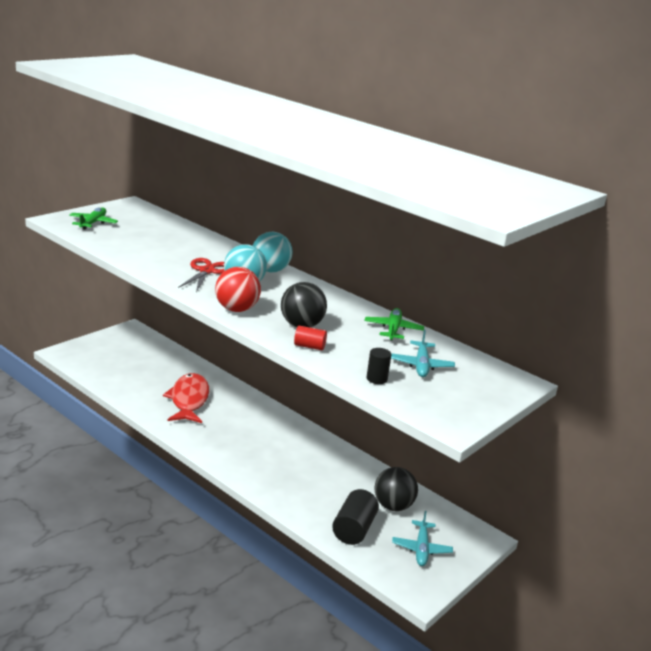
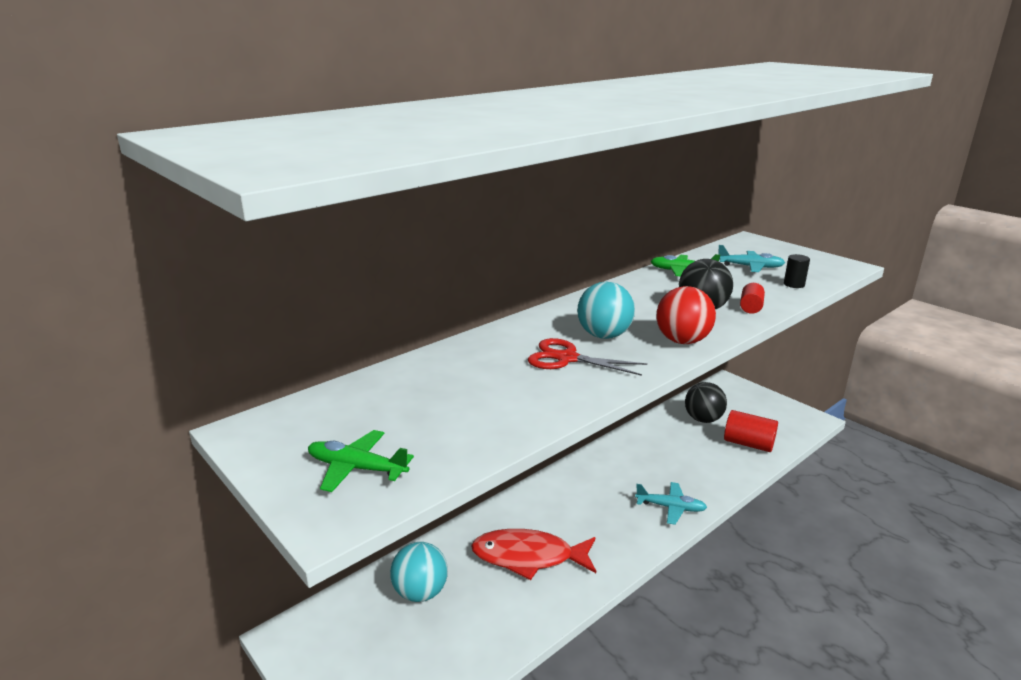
camera: 80 degrees left, 0 degrees up
(270, 270) = (549, 319): turquoise ball -> turquoise ball (420, 592)
(354, 529) = (748, 444): black cylinder -> red cylinder
(421, 549) = (757, 412): turquoise plane -> turquoise plane (671, 507)

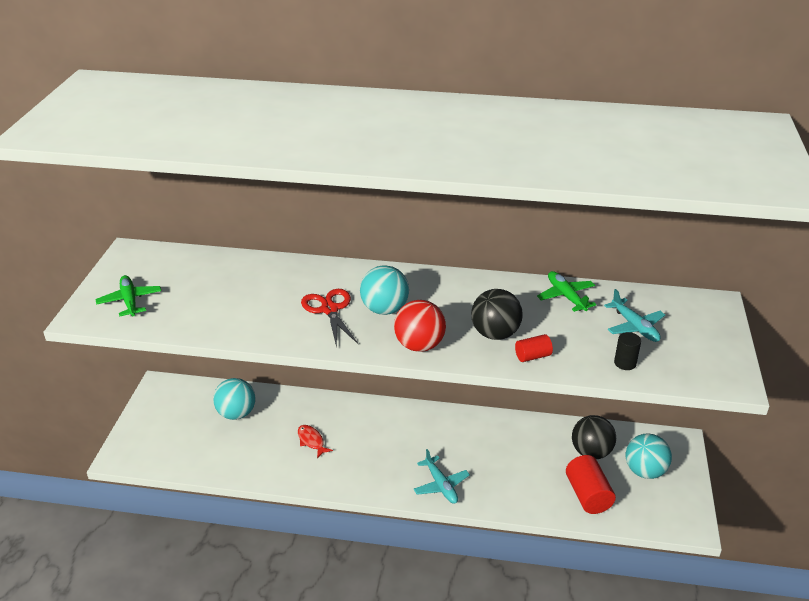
camera: 50 degrees right, 10 degrees up
(528, 557) = (311, 441): red fish -> red fish, size x0.48
(744, 409) = (644, 471): none -> turquoise ball

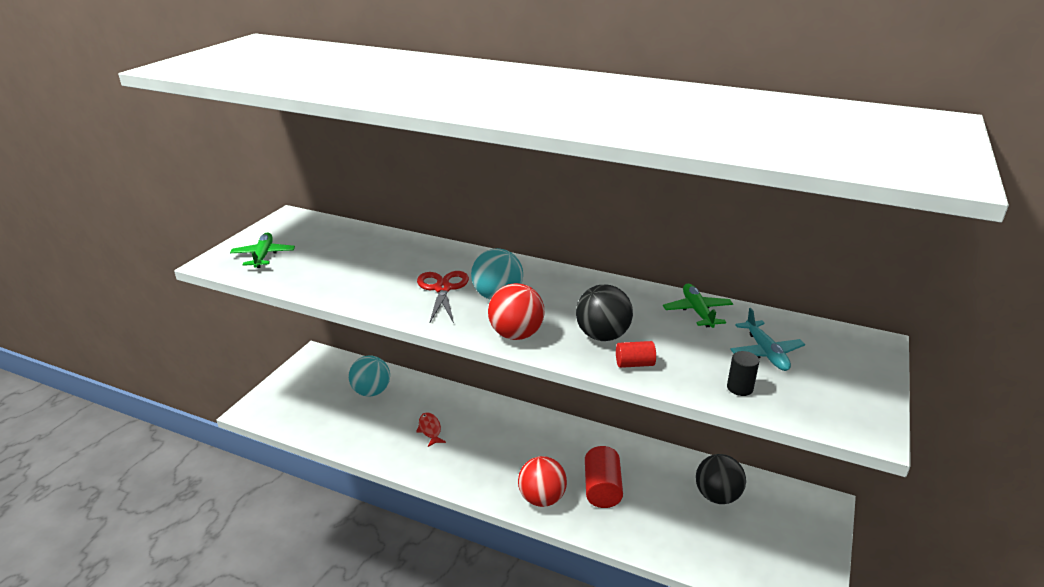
camera: 15 degrees right, 5 degrees down
(441, 485) = (542, 498): turquoise plane -> red ball
(588, 495) = (699, 541): red cylinder -> red cylinder (602, 489)
(644, 471) = (773, 528): turquoise ball -> none

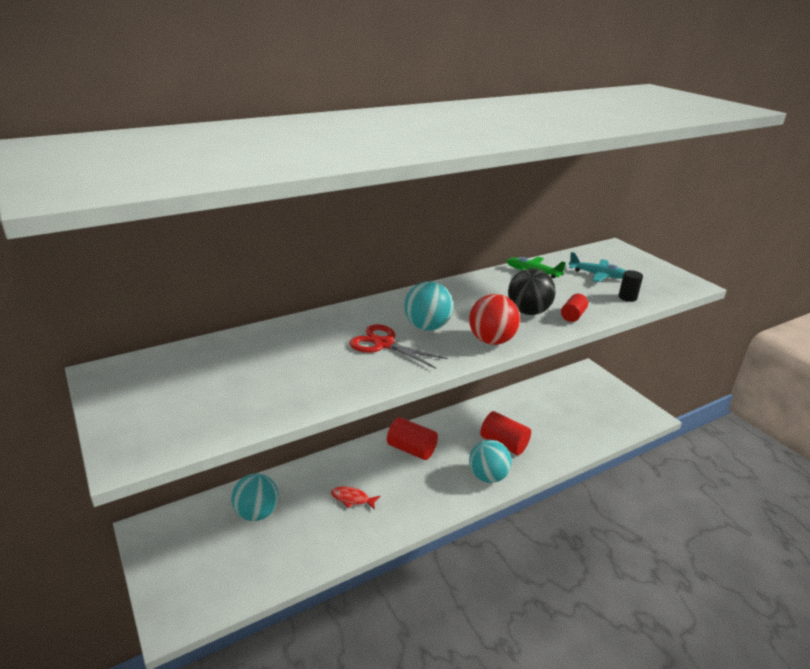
camera: 55 degrees left, 0 degrees up
(263, 255) = (168, 417): green plane -> none
(524, 432) = (411, 449): none -> red cylinder
(542, 498) = (488, 476): red ball -> turquoise ball
(717, 496) = (550, 402): black ball -> none

